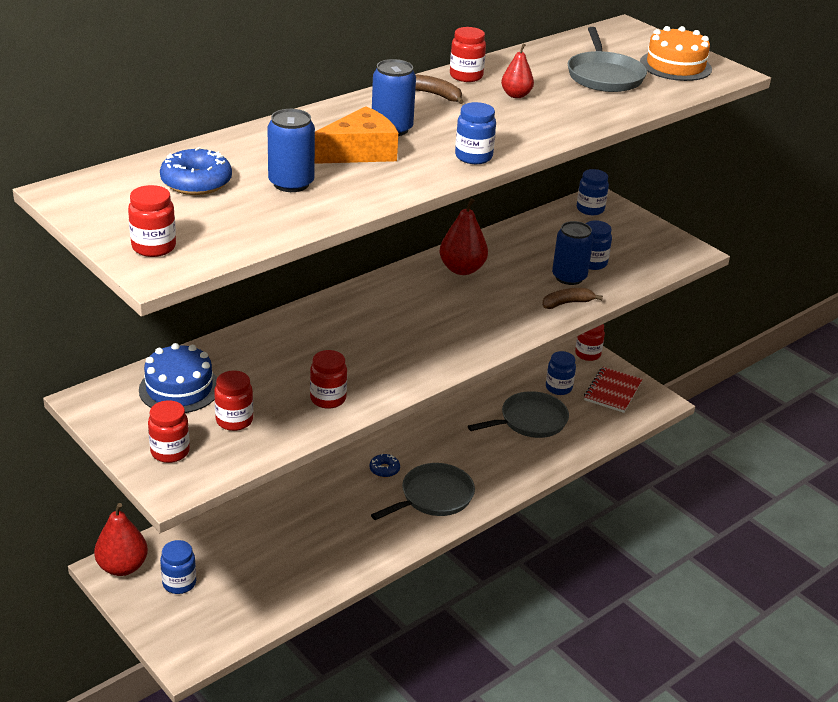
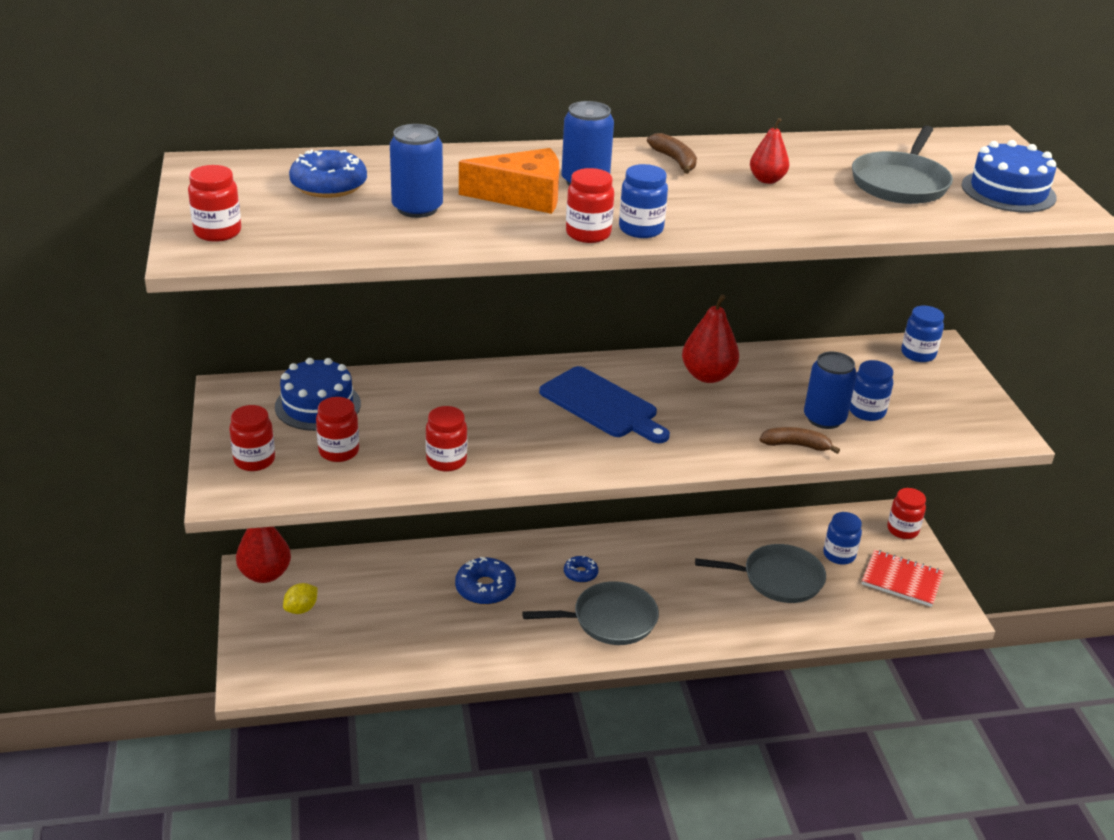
camera: 30 degrees right, 0 degrees up
(179, 583) = (301, 609): blue jar -> yellow lemon
(319, 509) = (485, 588): none -> blue donut
(406, 316) = (602, 405): none -> blue cutting board
(466, 76) = (731, 149): red jar -> red jar (588, 234)
(612, 391) = (901, 580): red notebook -> red notebook turned 60 degrees clockwise
(675, 66) = (1008, 191): orange cake -> blue cake

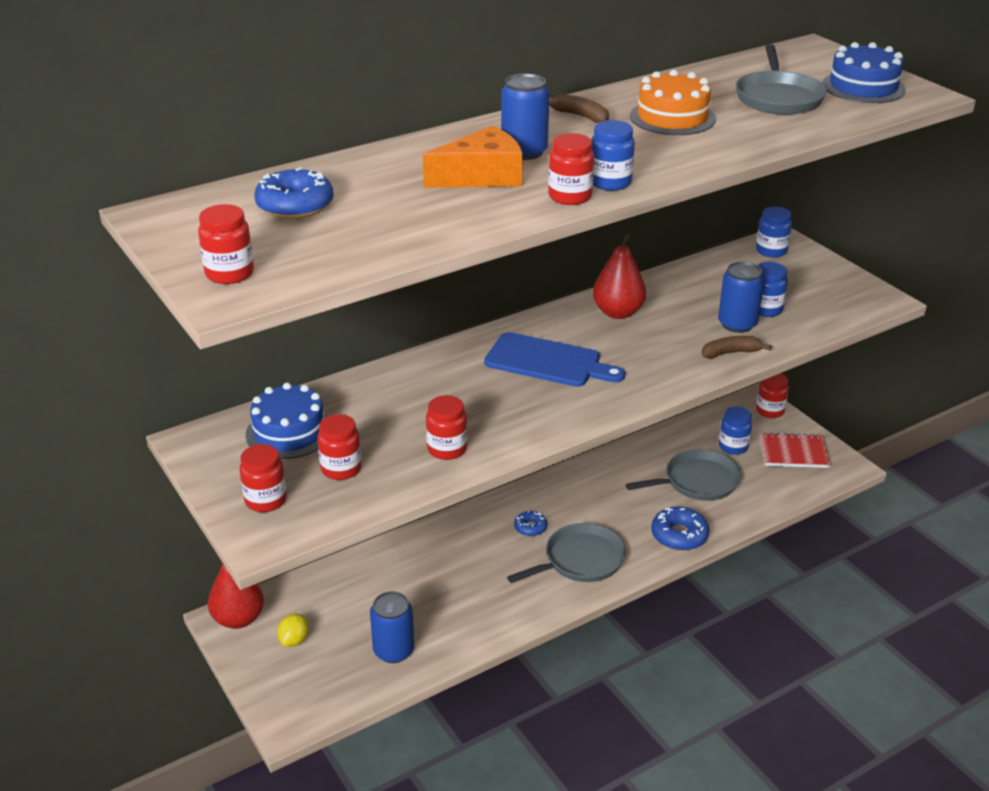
camera: 20 degrees left, 0 degrees up
(417, 208) = (398, 208): blue can -> blue can (394, 650)
(485, 588) = (454, 567): blue donut -> blue donut (679, 535)
(767, 180) = (672, 117): red pear -> orange cake

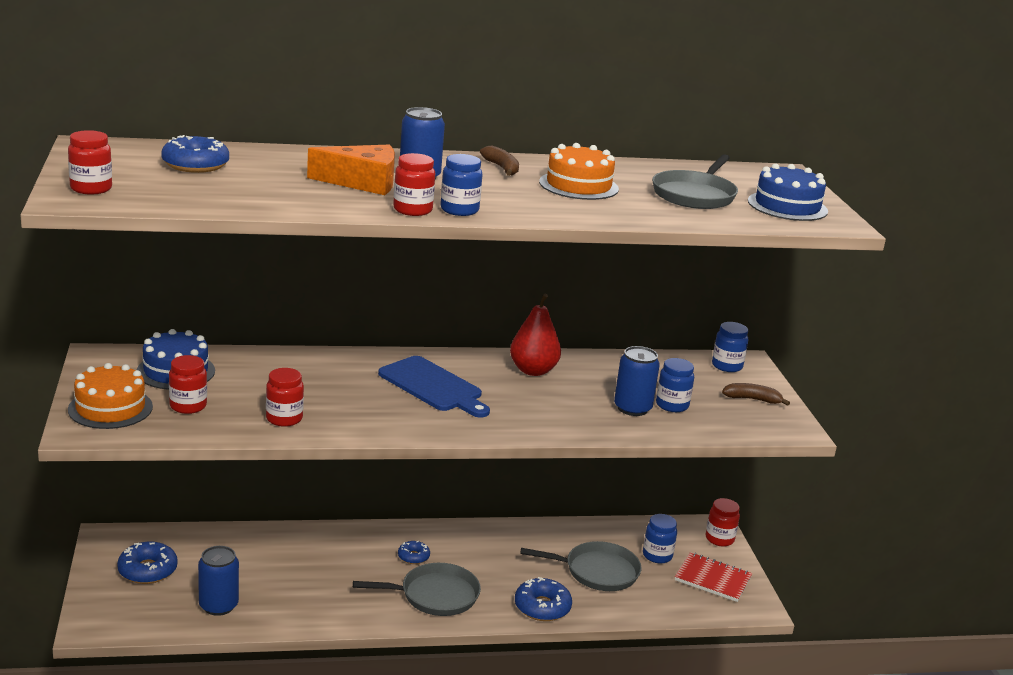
camera: 20 degrees right, 10 degrees down
(238, 619) = (118, 540): red pear -> none
(266, 500) = (110, 408): red jar -> orange cake
(294, 640) = (147, 570): yellow lemon -> blue donut
(730, 353) = (603, 426): brown banana -> brown banana (752, 399)

